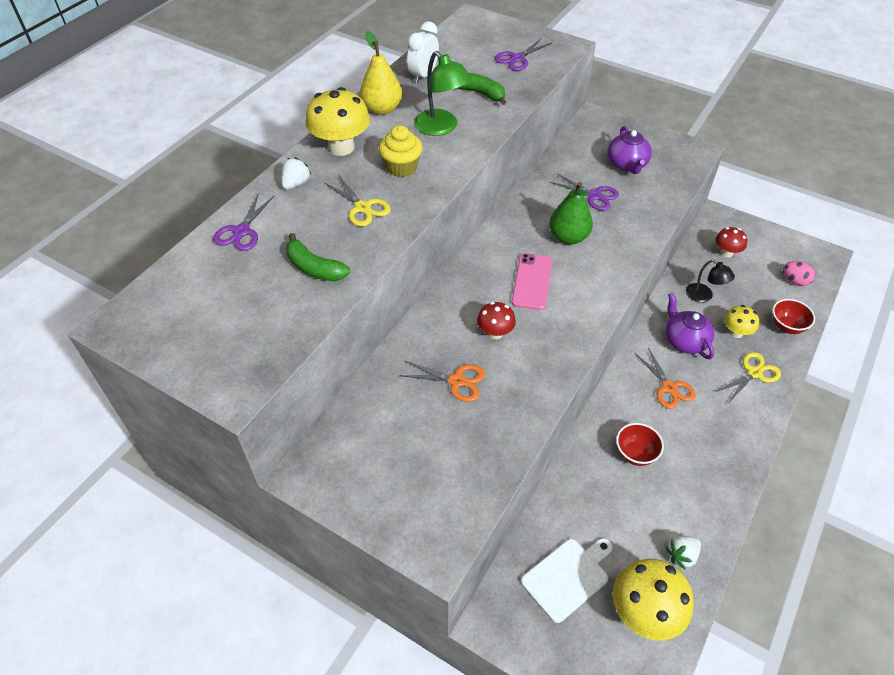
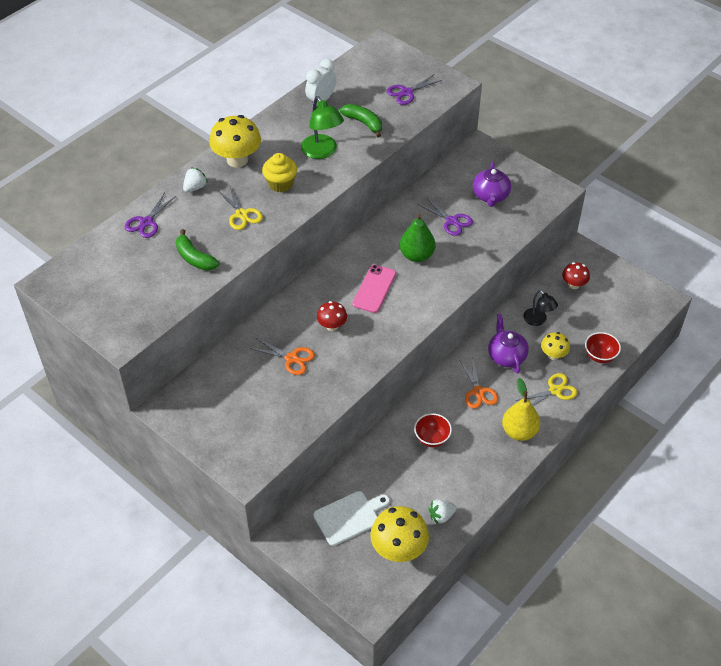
camera: 10 degrees right, 0 degrees up
(382, 109) = (278, 128): yellow pear -> yellow pear (519, 431)
(794, 281) = (624, 318): pink egg -> none

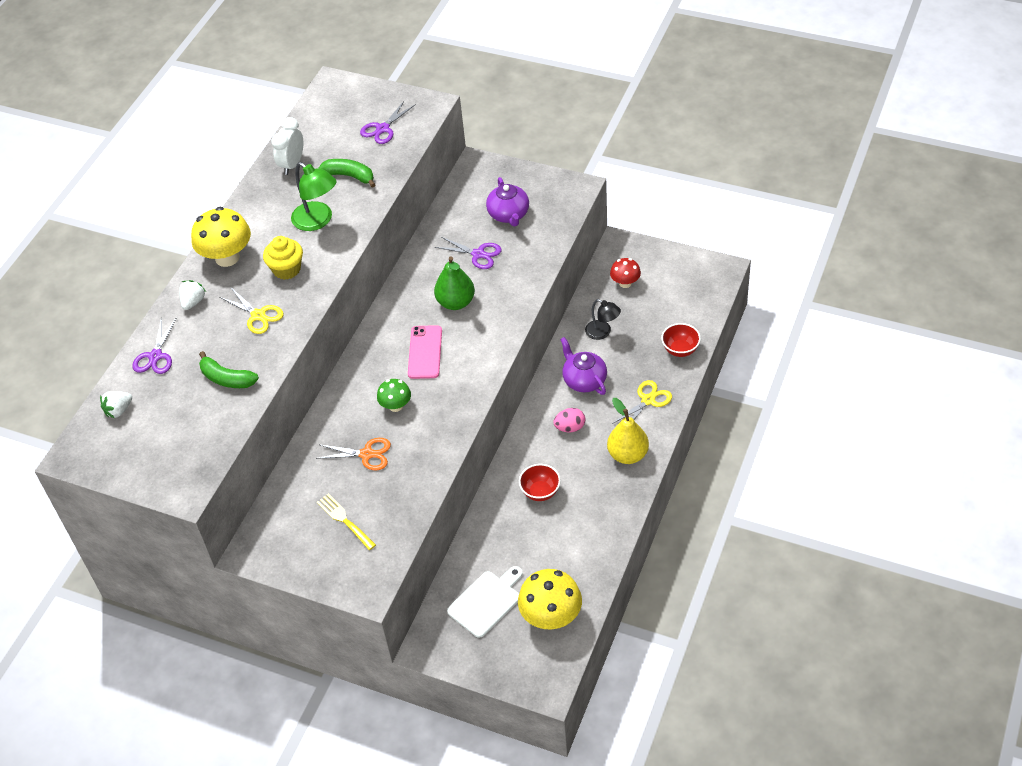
camera: 15 degrees left, 0 degrees up
(251, 408) = (345, 520): none -> yellow fork
(332, 326) = (396, 406): red mushroom -> green mushroom
(441, 516) = (581, 568): white strawberry -> white strawberry (119, 410)
(478, 392) = (570, 427): orange scissors -> pink egg
(553, 355) = (632, 364): yellow mushroom -> none

